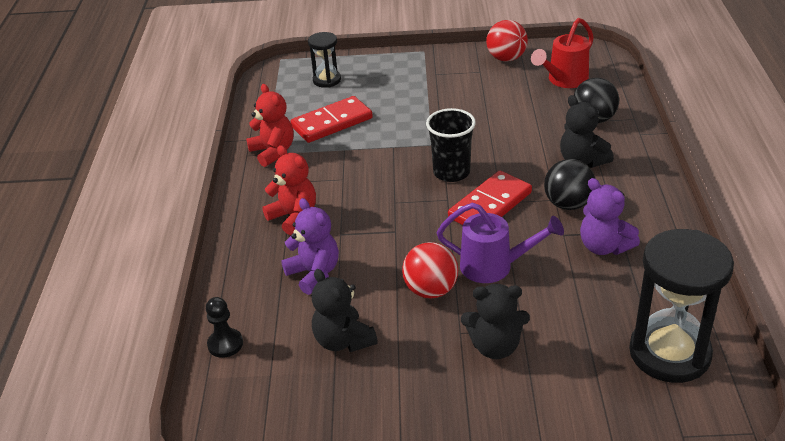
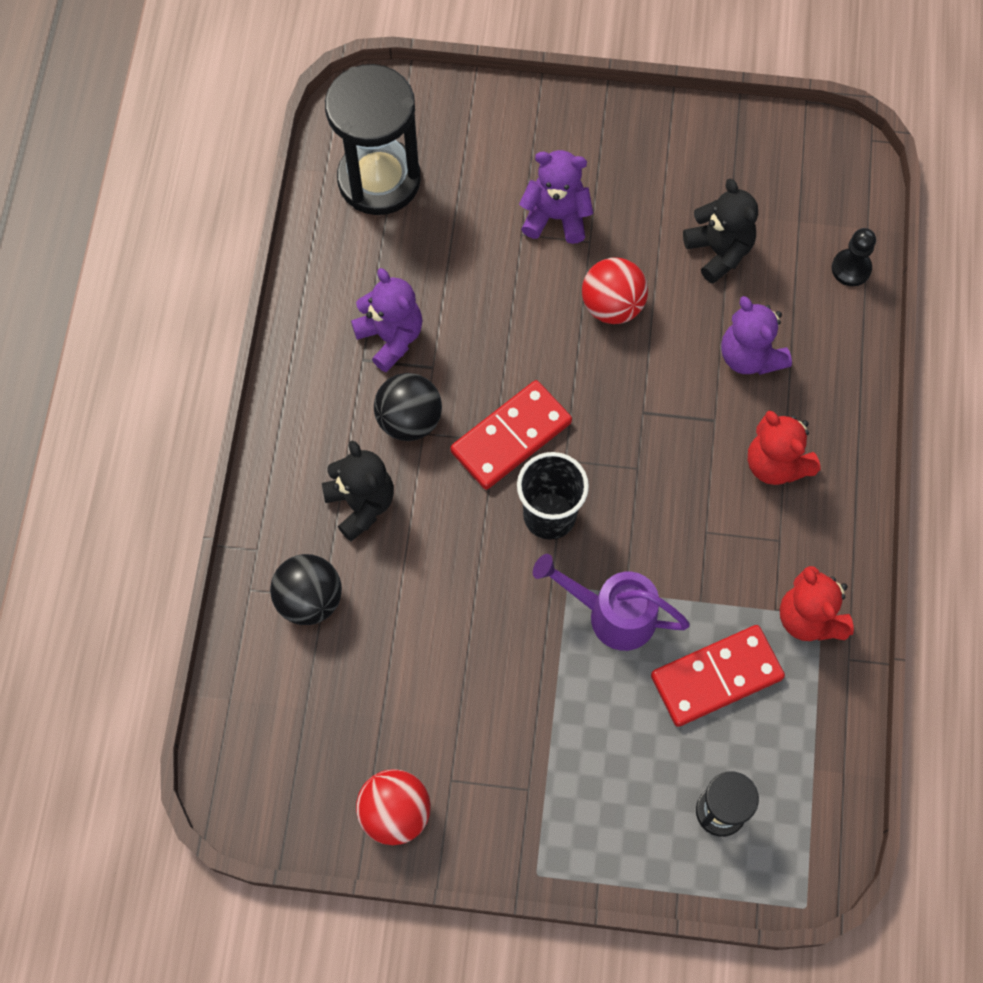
camera: 175 degrees left, 30 degrees up
(494, 266) = (531, 329): purple watering can -> purple watering can (612, 614)
(495, 346) = (556, 217): black teddy bear -> purple teddy bear
(564, 80) = (318, 719): red watering can -> none

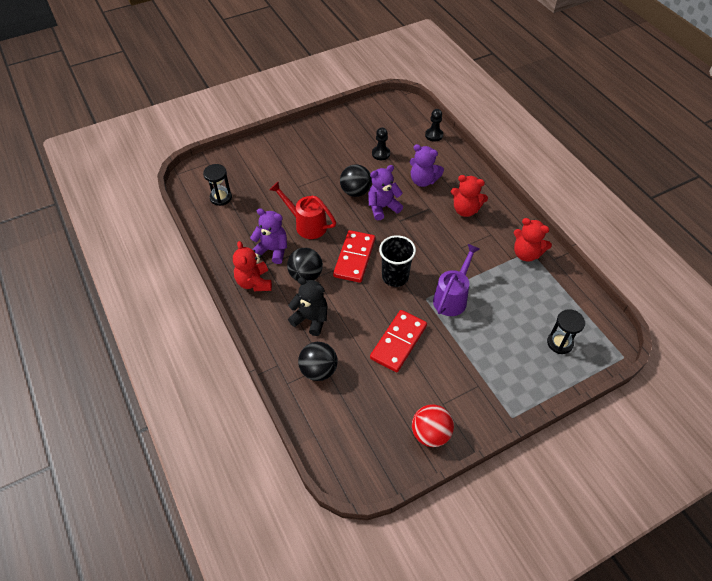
camera: 35 degrees left, 15 degrees down
(321, 380) = (254, 282): none -> red teddy bear
(379, 179) = (221, 197): black hourglass -> black hourglass, size x0.52
(480, 322) = (307, 225): none -> red watering can
(556, 217) = (307, 174): purple teddy bear -> purple teddy bear (382, 207)
(612, 306) = (355, 191): red ball -> black ball
(612, 614) = (452, 297): purple watering can -> purple watering can turned 135 degrees clockwise
(716, 677) = (512, 295): red domino -> red domino (398, 342)
(719, 251) = (381, 154): black teddy bear -> black pawn

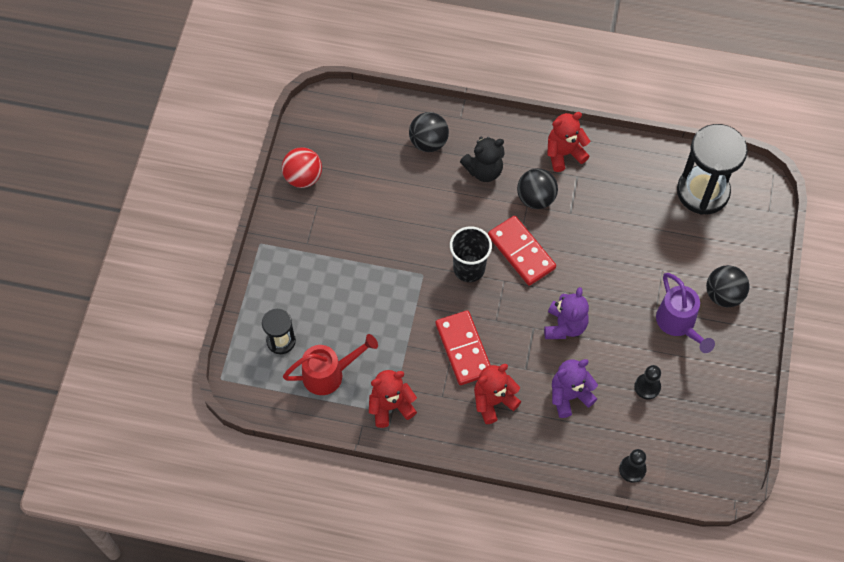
camera: 130 degrees right, 10 degrees up
(221, 197) = (703, 191): black hourglass -> black hourglass, size x1.91
(254, 282) = (564, 154): red teddy bear -> red teddy bear turned 45 degrees counterclockwise
(272, 250) = (591, 192): purple teddy bear -> none
(307, 225) = (599, 241): red watering can -> red watering can (329, 374)
(355, 191) = (609, 318): black ball -> black ball (723, 295)
(398, 342) = (400, 218): red domino -> red domino (464, 349)
(452, 297) = (404, 296): purple watering can -> purple watering can (678, 324)

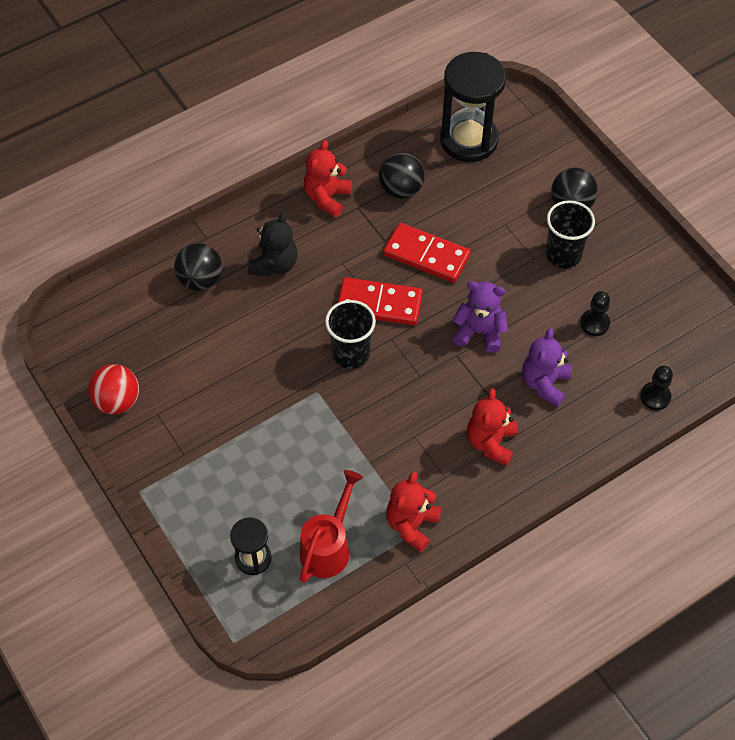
camera: 45 degrees left, 5 degrees down
(464, 349) = (419, 422): red domino -> red domino (426, 255)
(536, 198) = (343, 251): black ball -> black ball (401, 189)
(565, 326) = (479, 332): purple teddy bear -> purple teddy bear turned 45 degrees counterclockwise
(678, 324) = (563, 255): purple watering can -> black cup

